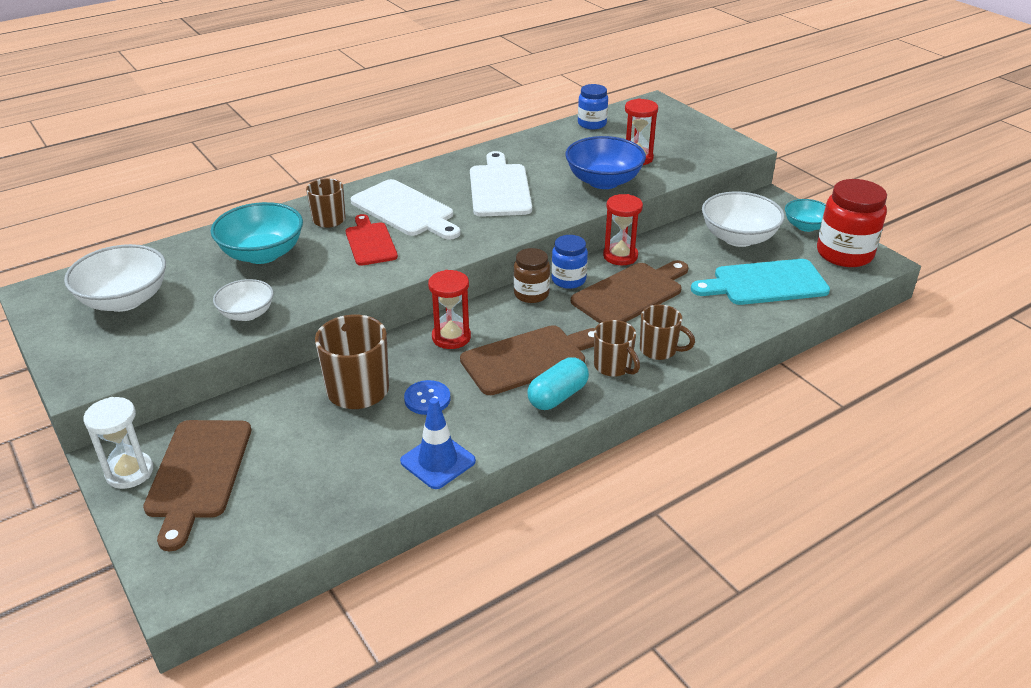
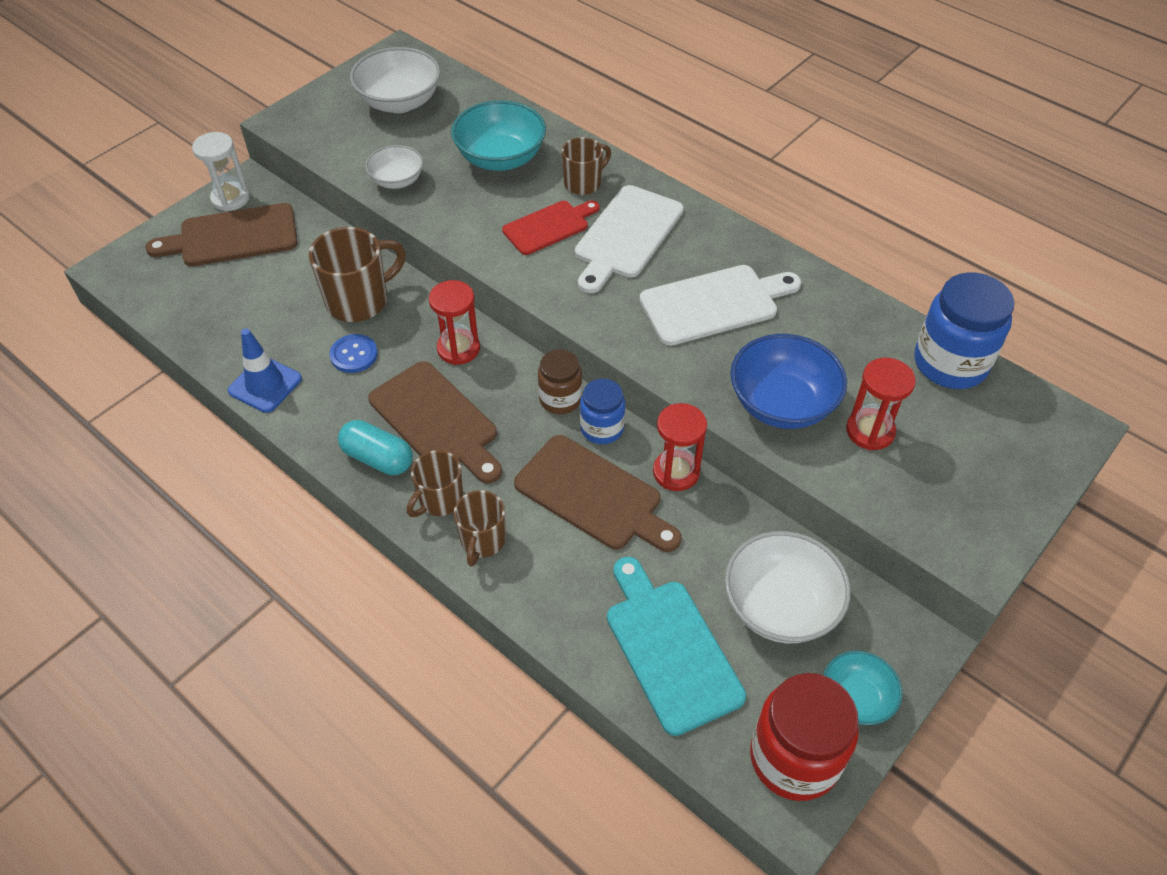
camera: 75 degrees right, 15 degrees up
(592, 124) = (950, 363): blue jar -> blue jar, size x1.68

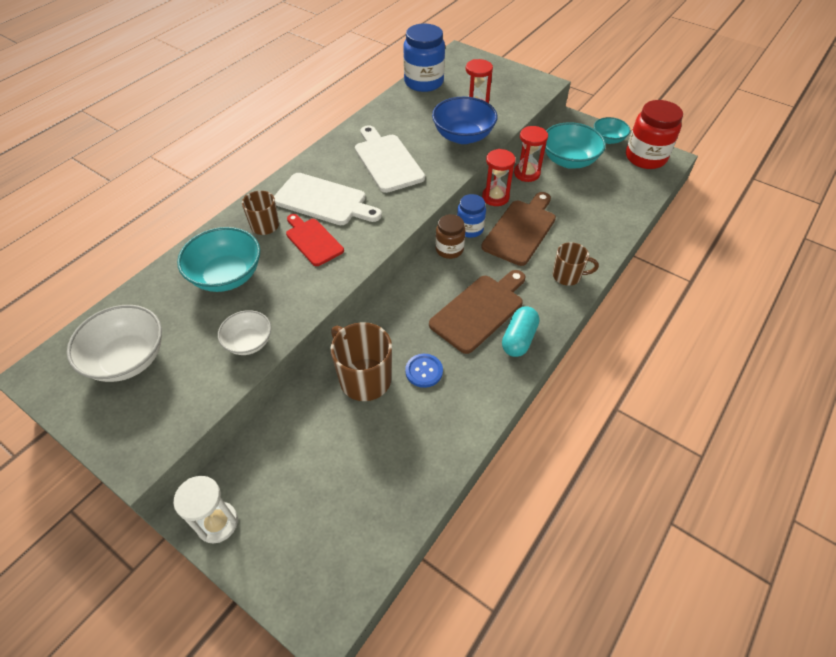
camera: 95 degrees left, 0 degrees up
(232, 236) = (278, 504): brown cutting board -> none
(265, 385) = (463, 427): blue traffic cone -> none
(440, 500) = (544, 300): brown mug -> none
(458, 349) = (410, 307): red hourglass -> red hourglass (527, 173)
(670, 649) = (607, 197): turquoise cutting board -> none
(780, 606) = (569, 160): white bowl -> turquoise bowl

